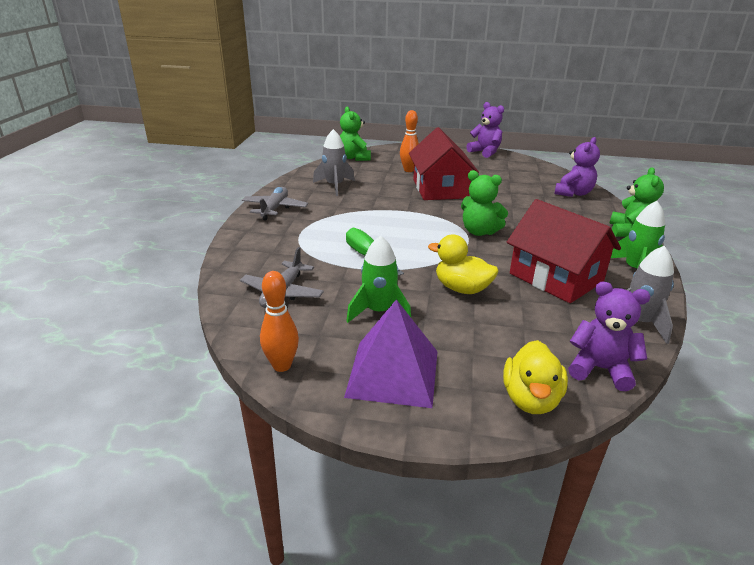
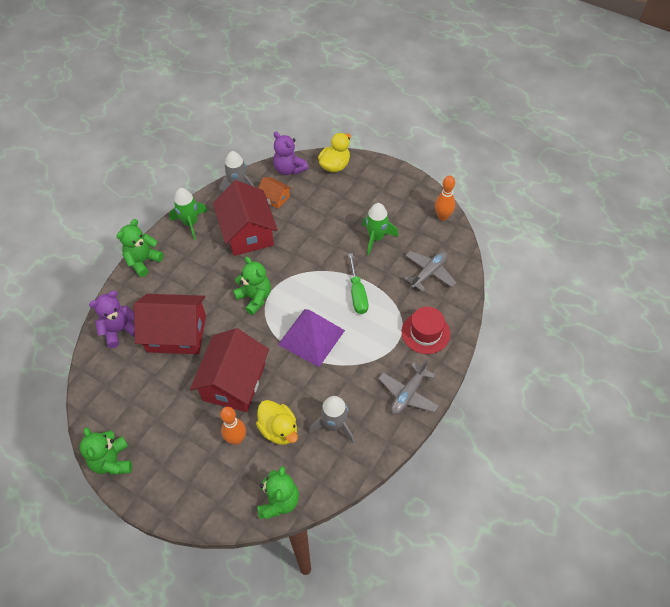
camera: 155 degrees left, 25 degrees up
(269, 245) = (425, 333): none -> red hat
(393, 373) = (389, 196): purple pyramid -> purple pyramid (311, 337)
(462, 289) = (314, 241): yellow duck -> yellow duck (279, 429)
(485, 152) = (112, 461): purple teddy bear -> green teddy bear
(523, 200) = (176, 333): none -> red house
(570, 322) = (275, 198): none -> orange house

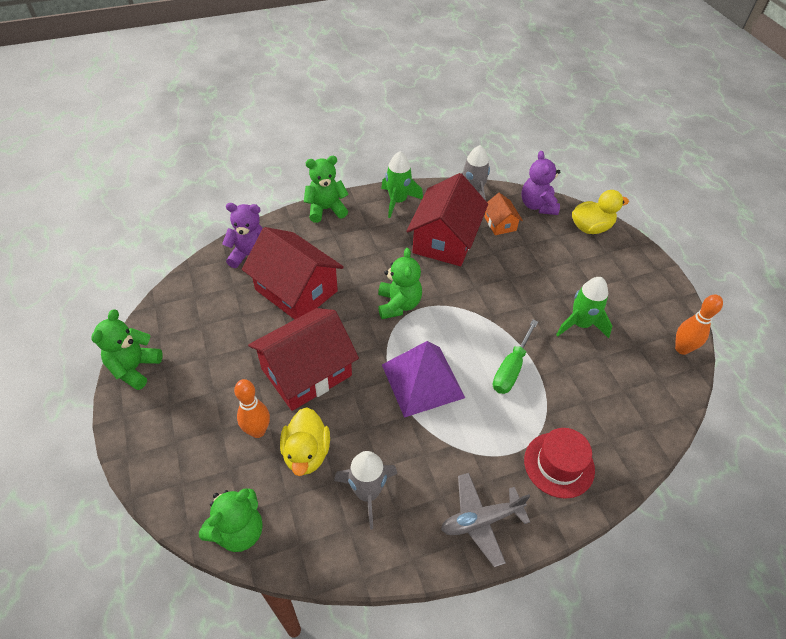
camera: 35 degrees right, 5 degrees down
(429, 273) = (616, 400): grey plane -> none

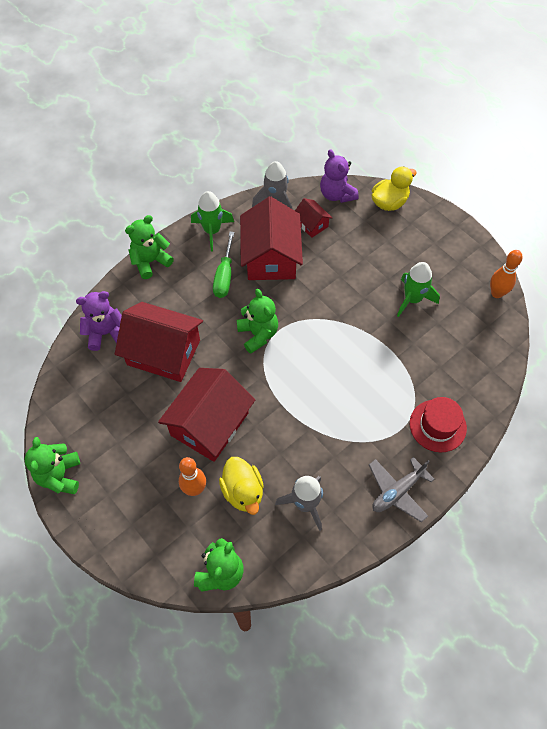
camera: 20 degrees left, 10 degrees up
(422, 381) = (307, 396): purple pyramid -> none
(500, 224) = (311, 224): orange house -> red house
(511, 368) = (373, 359): green screwdriver -> green screwdriver (224, 275)

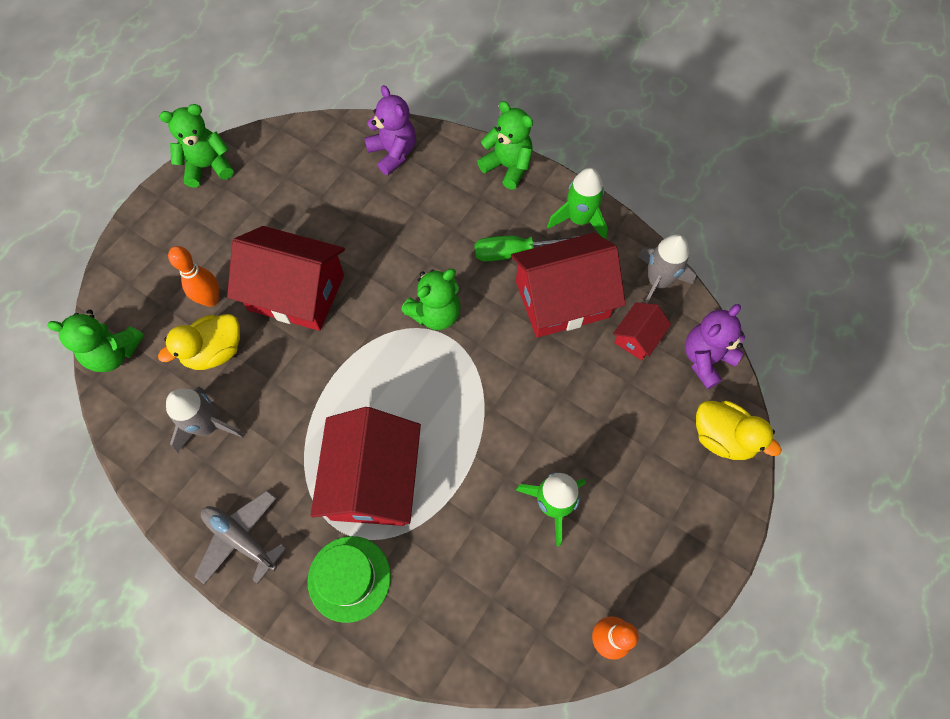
camera: 75 degrees right, 5 degrees up
(163, 352) = (382, 218): red house -> red house (373, 480)
(437, 425) = (349, 578): red hat -> green hat

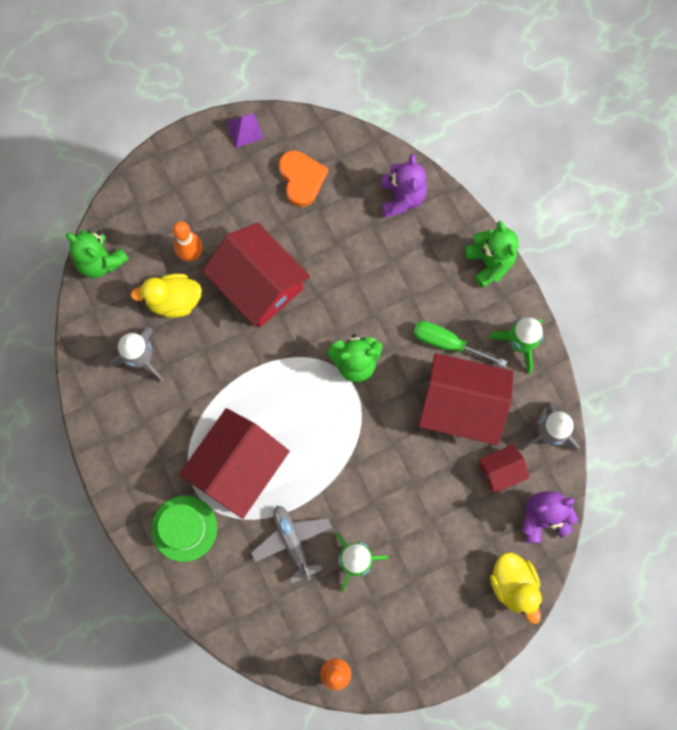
camera: 30 degrees right, 10 degrees up
(208, 167) = (245, 130): green teddy bear -> purple pyramid
(241, 539) = (125, 457): grey plane -> grey plane (292, 542)
(288, 182) = (301, 179): none -> orange heart

